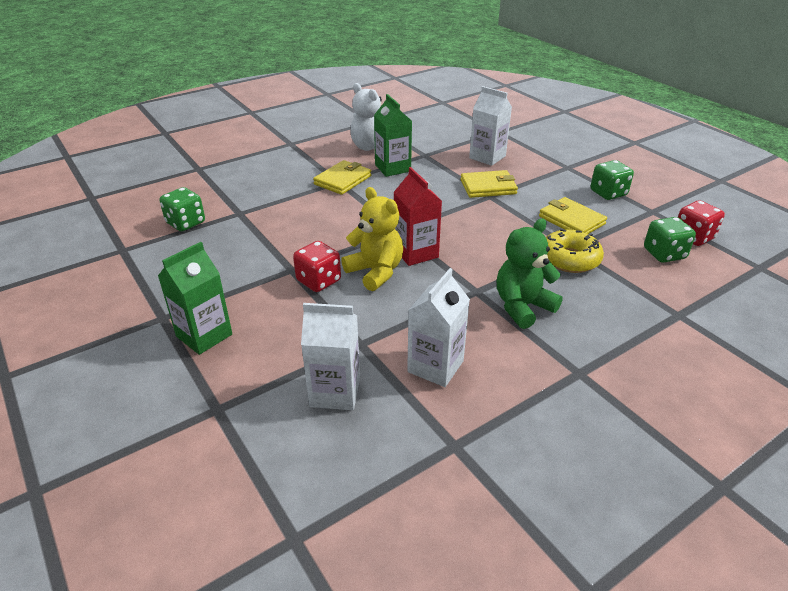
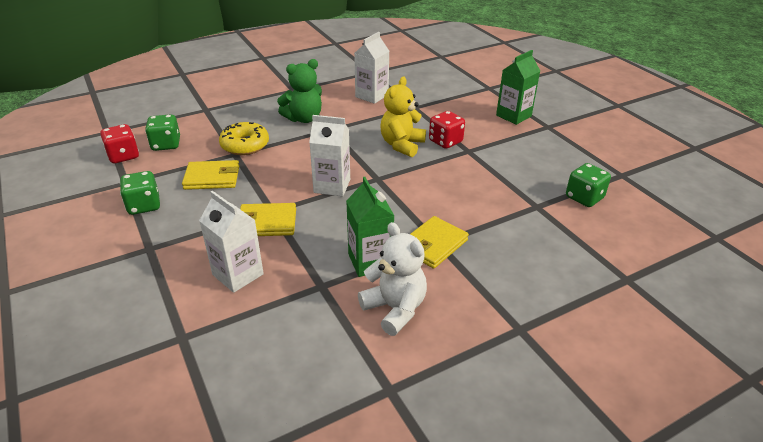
camera: 175 degrees left, 0 degrees up
(335, 392) = (428, 90): white carton -> white carton (332, 186)
(375, 272) = (402, 145): yellow teddy bear -> yellow teddy bear turned 60 degrees clockwise
(416, 253) = (367, 157): red carton -> none
(571, 220) = (212, 178): yellow wallet -> yellow wallet turned 60 degrees counterclockwise

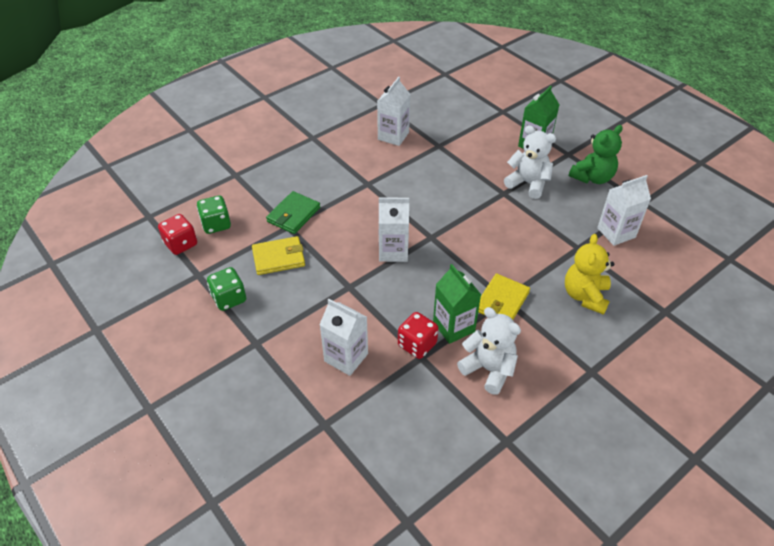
camera: 10 degrees left, 10 degrees up
(245, 145) = (293, 215): yellow donut -> green wallet
(267, 223) = (350, 300): yellow wallet -> none
(304, 118) = (337, 174): green teddy bear -> green teddy bear (592, 177)
(402, 145) = (441, 194): yellow teddy bear -> yellow teddy bear (585, 296)
(445, 141) = (480, 185): red dice -> red dice (417, 344)
(497, 146) = (528, 183): none -> white teddy bear
(584, 198) = (616, 233): green dice -> white carton

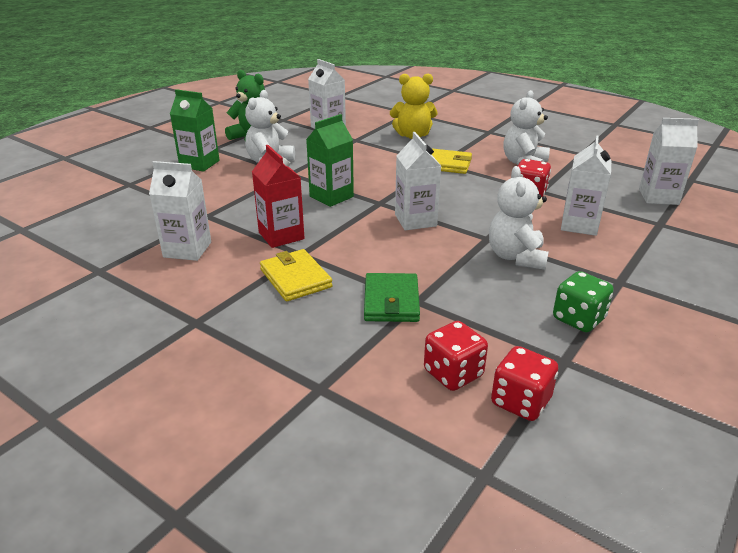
camera: 105 degrees left, 15 degrees down
(216, 224) = (453, 374): green dice -> red dice
(279, 258) = (479, 295): yellow wallet -> yellow wallet (295, 278)
(293, 215) = (391, 301): green wallet -> green wallet turned 75 degrees clockwise
(315, 294) = (516, 257): none -> white teddy bear
(376, 457) = (658, 197): none -> white carton
(396, 177) = (281, 236): none -> red carton
(453, 327) = (492, 180): green carton -> green carton (331, 196)

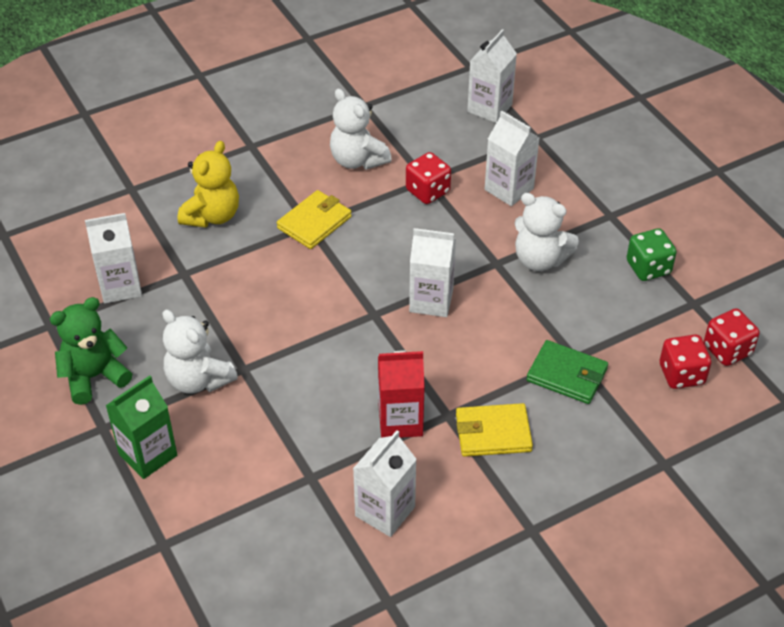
camera: 65 degrees left, 15 degrees up
(331, 196) = (333, 350): green carton -> none

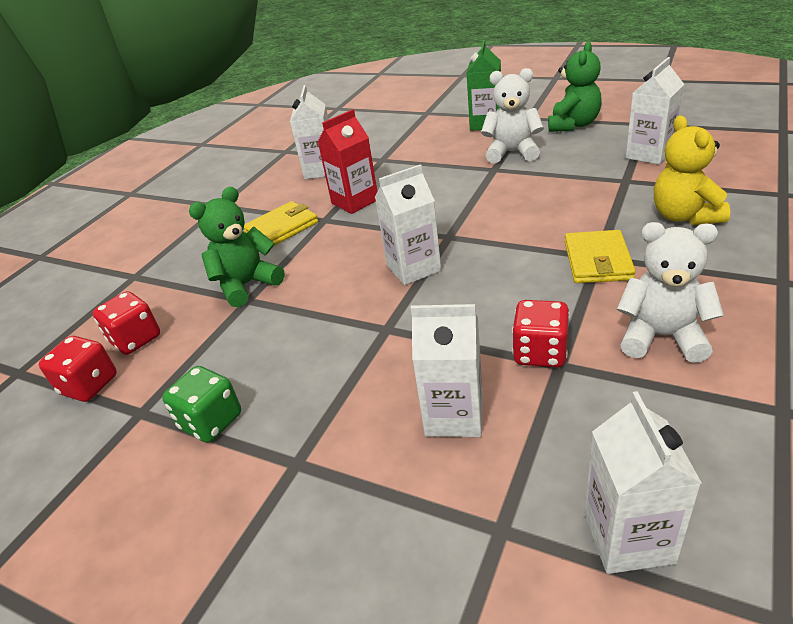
camera: 150 degrees right, 10 degrees down
(540, 259) = (344, 358): white teddy bear -> none
(567, 375) = (247, 285): green wallet -> green teddy bear

